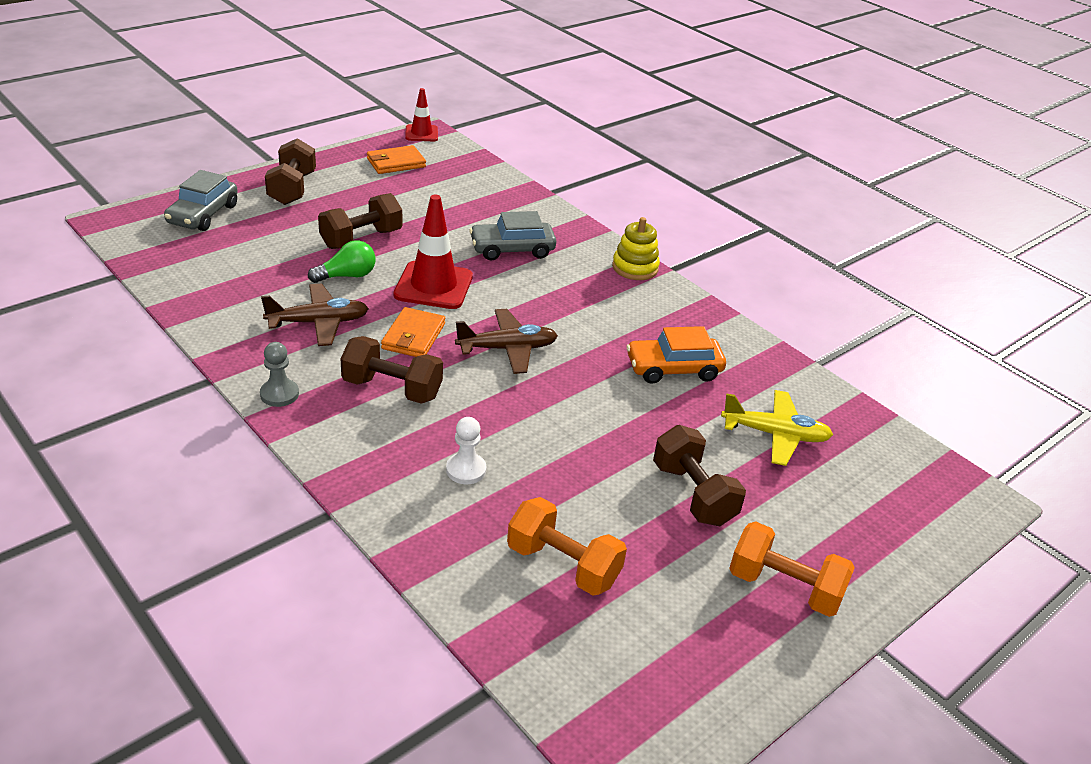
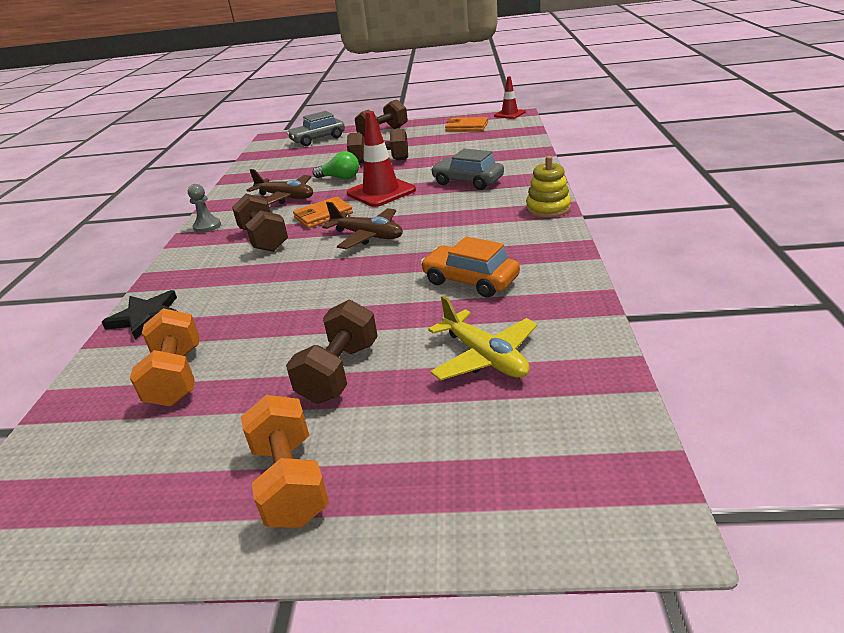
camera: 50 degrees right, 5 degrees down
(417, 527) = (146, 317): none -> black star
(466, 470) = (225, 296): white pawn -> none

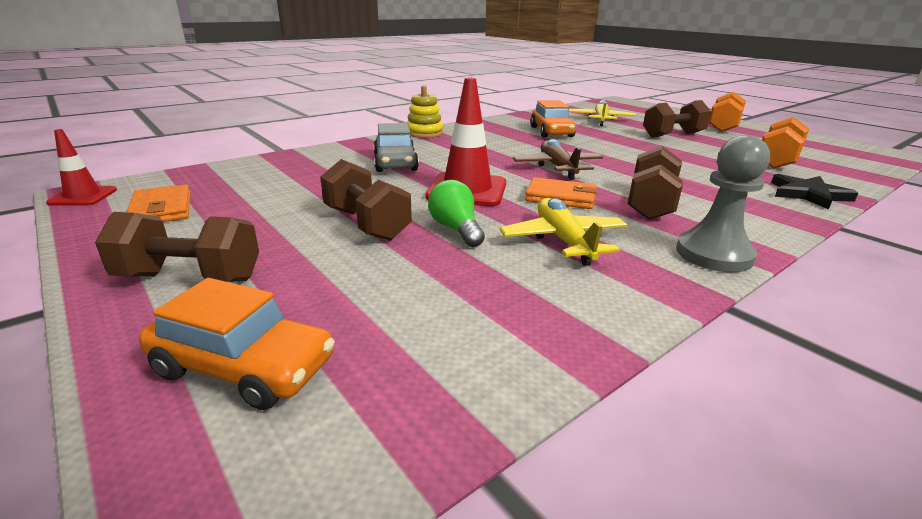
camera: 135 degrees left, 5 degrees down
(207, 226) = (714, 254): grey pawn -> grey pawn, size x1.60
(285, 197) = (563, 240): brown plane -> yellow plane
(318, 139) = (244, 367): grey car -> orange car

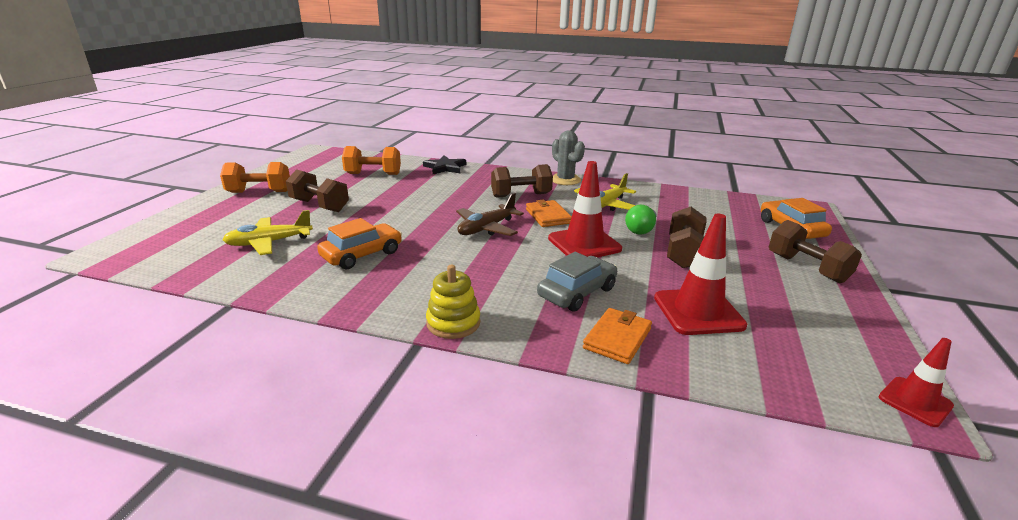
camera: 125 degrees left, 0 degrees up
(161, 209) = (825, 336): orange wallet -> orange wallet (617, 338)
(291, 185) = (698, 312): none -> red traffic cone
(714, 254) = (565, 180): grey pawn -> grey cactus

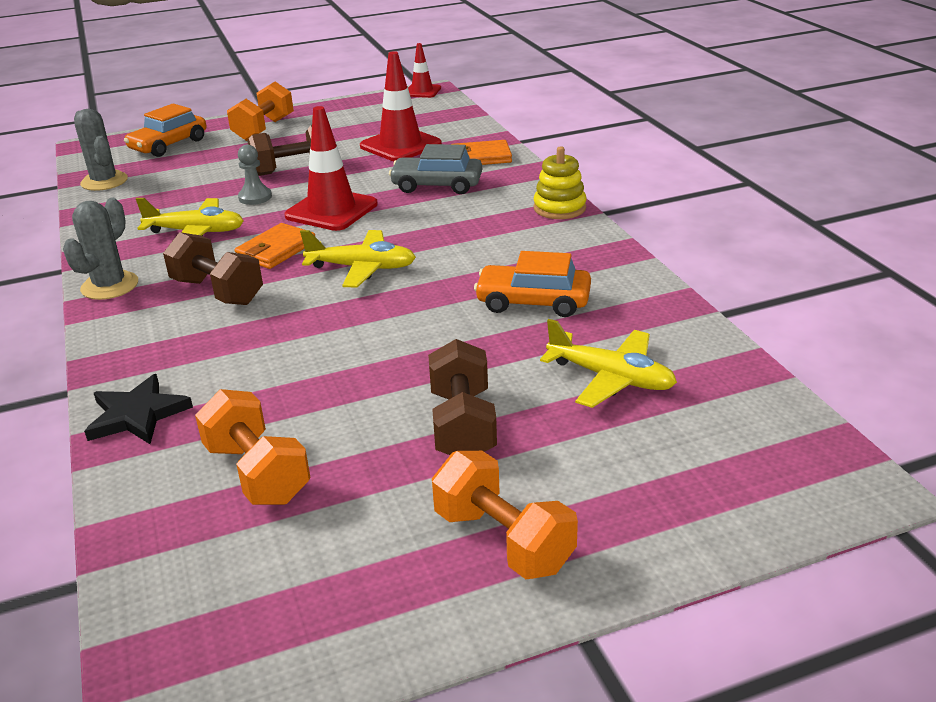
camera: 125 degrees left, 5 degrees up
(486, 228) = (362, 268): brown plane -> yellow plane
(641, 229) = (255, 197): green light bulb -> grey pawn
(725, 200) = (104, 181): none -> grey cactus
(807, 268) = (264, 129): brown dumbbell -> orange dumbbell

